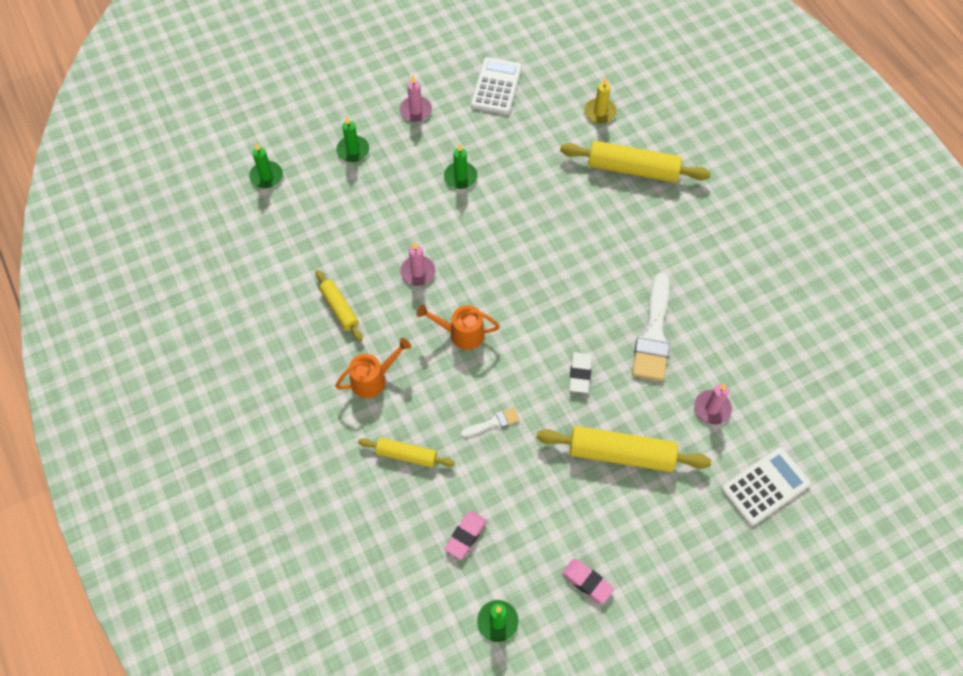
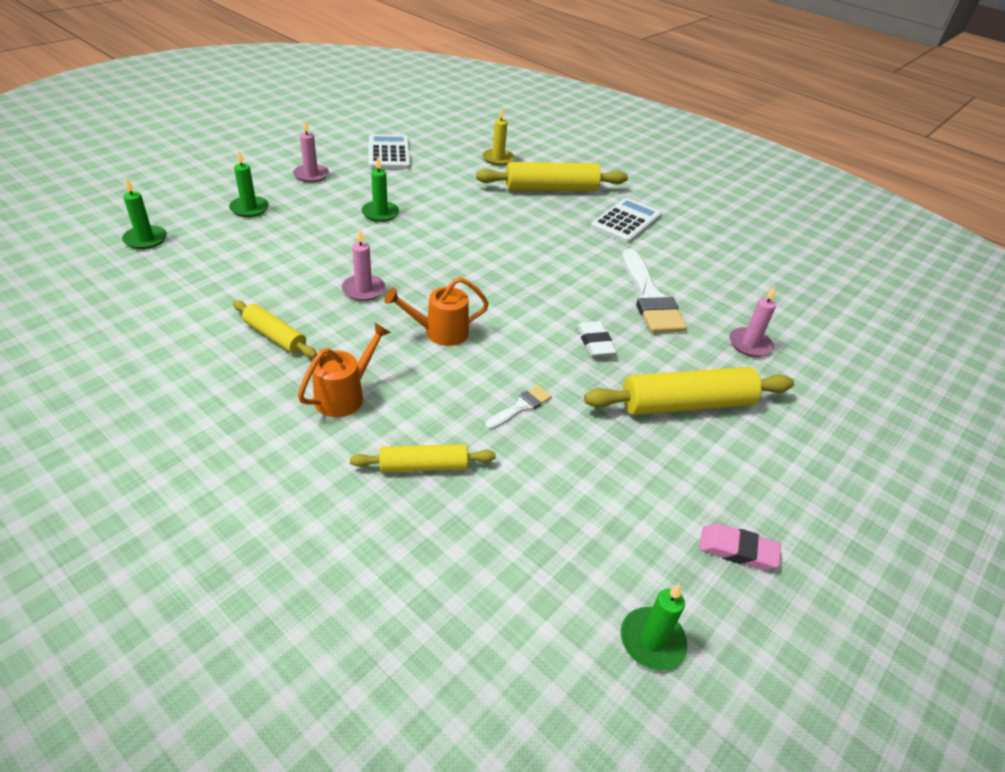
camera: 25 degrees left, 20 degrees down
(465, 536) = (549, 540): pink eraser -> none
(765, 486) = (854, 399): white calculator -> white calculator (626, 221)

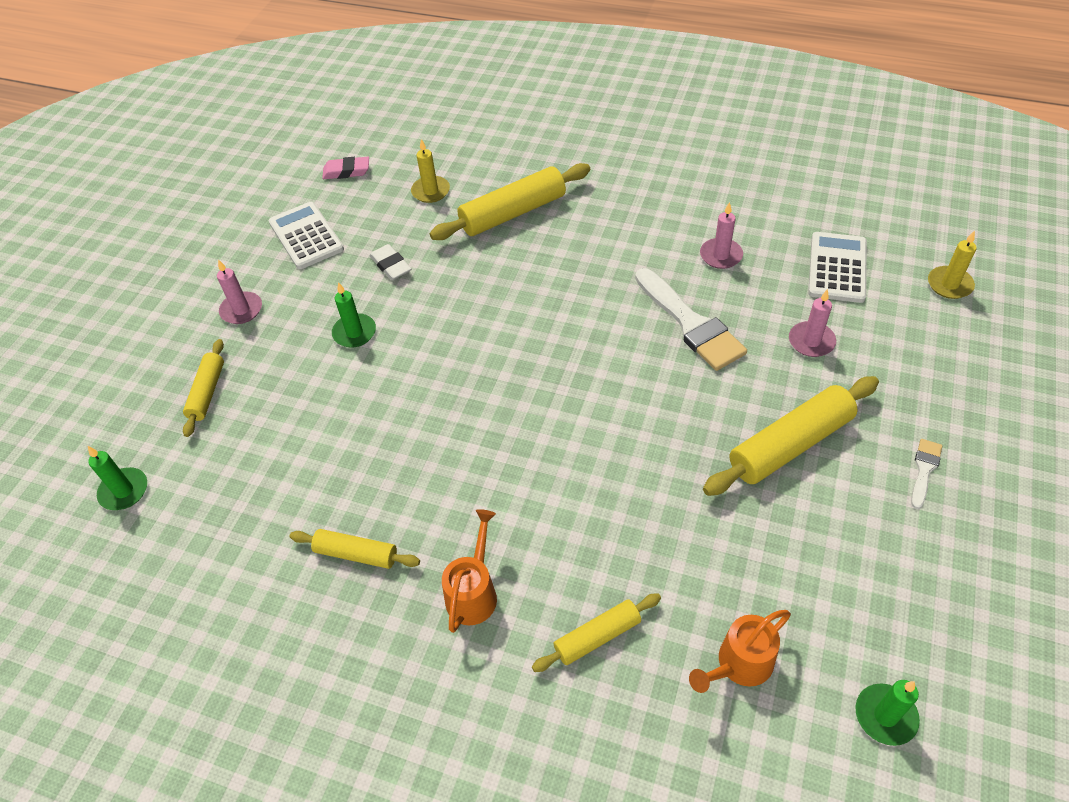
camera: 15 degrees left, 10 degrees up
(249, 208) = (207, 392): green candle -> yellow rolling pin
(363, 290) = (405, 449): pink candle -> pink candle (721, 255)
(439, 332) = (516, 468): orange watering can -> orange watering can (738, 665)
(521, 407) = (645, 523): white brush -> white brush (924, 470)
(595, 343) = (670, 409): white eraser -> white eraser (391, 265)
(626, 221) = (614, 226): white calculator -> white calculator (837, 268)
(737, 550) = (909, 588): pink eraser -> pink eraser (346, 171)
(904, 352) = (949, 284): none -> yellow candle

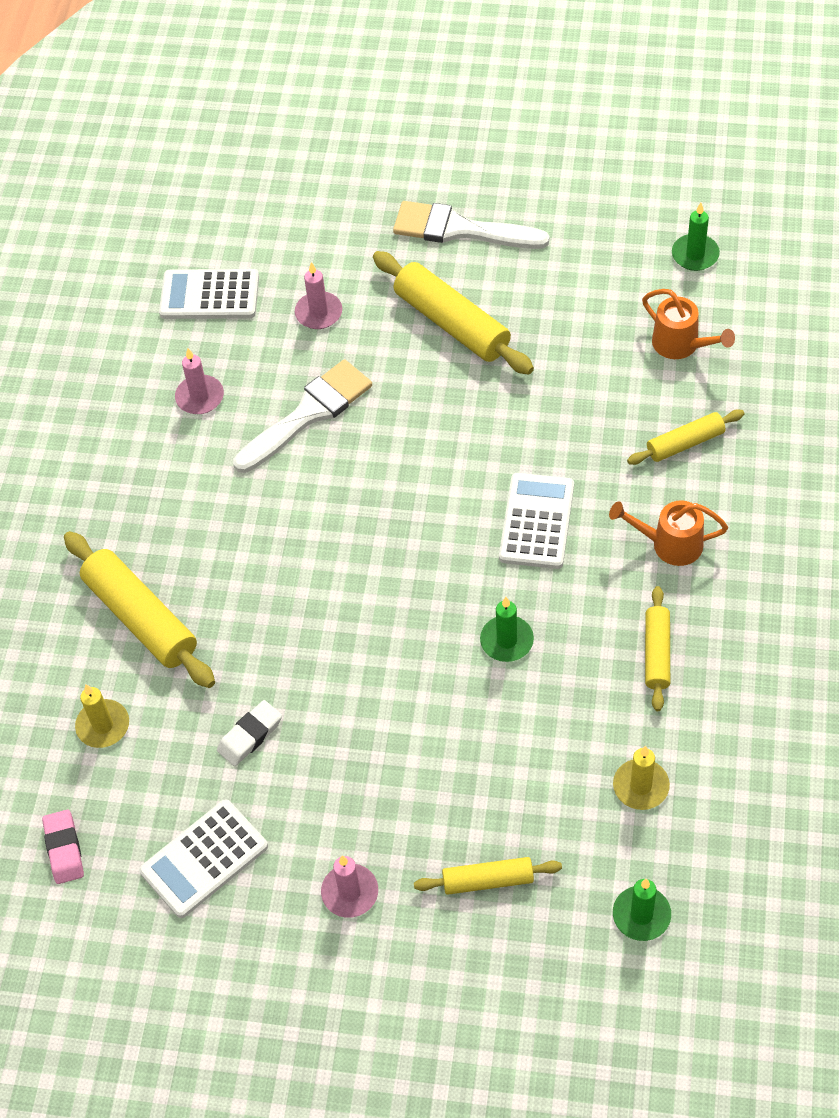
camera: 100 degrees left, 5 degrees up
(354, 332) = (369, 744): green candle -> green candle (507, 641)
(532, 479) = (536, 521): none -> white calculator
(597, 636) = (685, 443): yellow rolling pin -> yellow rolling pin turned 75 degrees counterclockwise
(924, 470) = (460, 229): white brush -> white brush, size x2.09
(949, 284) = (225, 207): yellow candle -> yellow candle (641, 786)

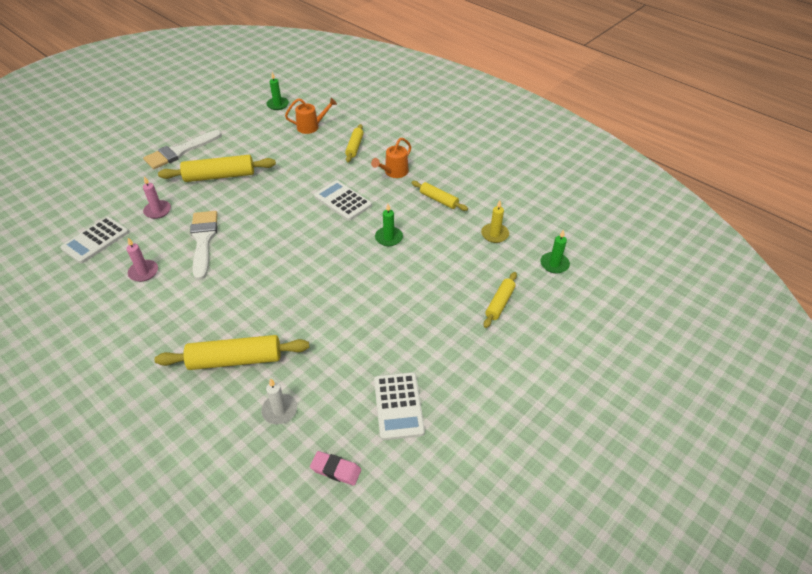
camera: 60 degrees left, 10 degrees down
(103, 725) = (279, 410): yellow candle -> white candle
(250, 736) = (347, 350): white eraser -> none
(350, 892) = (466, 355): pink candle -> none

